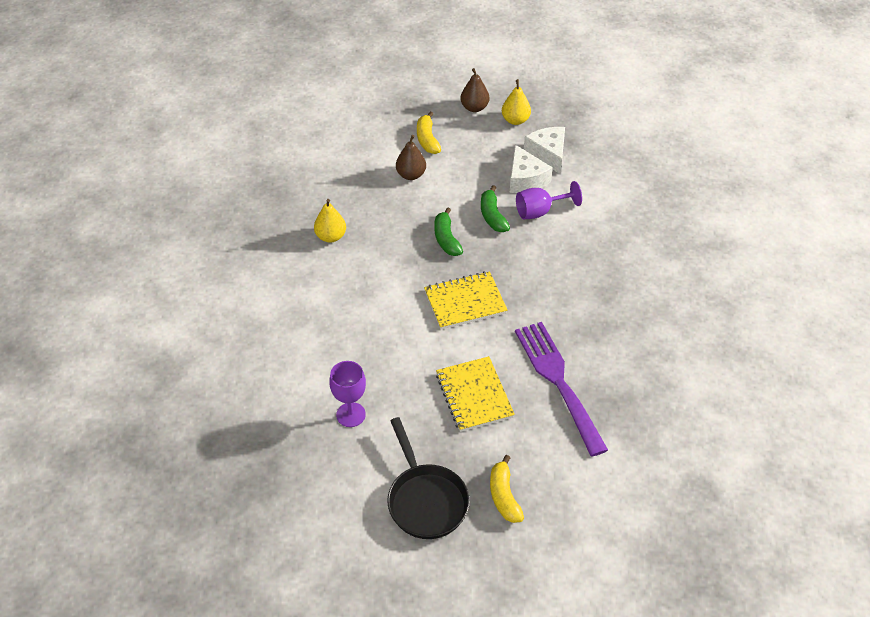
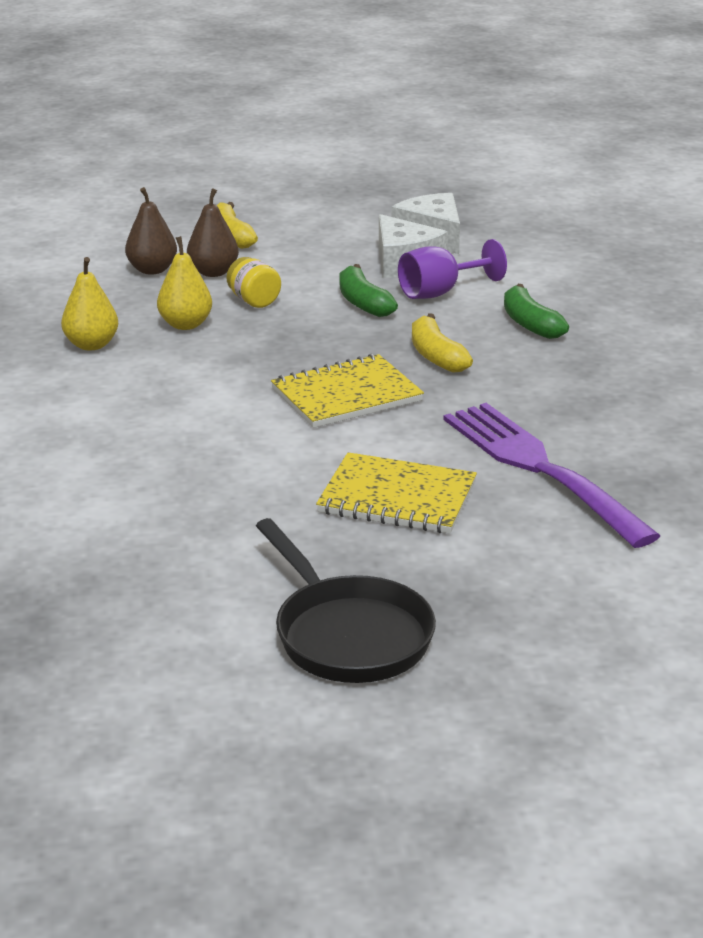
camera: 10 degrees left, 20 degrees down
(351, 414) = (176, 542): purple goblet -> none
(429, 206) = (254, 301): none -> yellow jar
(446, 239) = (292, 332): green banana -> green banana (530, 324)
(474, 107) = (298, 201): brown pear -> brown pear (152, 270)
(474, 395) = (397, 498): yellow notebook -> yellow notebook turned 45 degrees counterclockwise
(504, 496) = (493, 614): yellow banana -> yellow banana (436, 356)
(515, 120) = (368, 208): yellow pear -> yellow pear (185, 324)

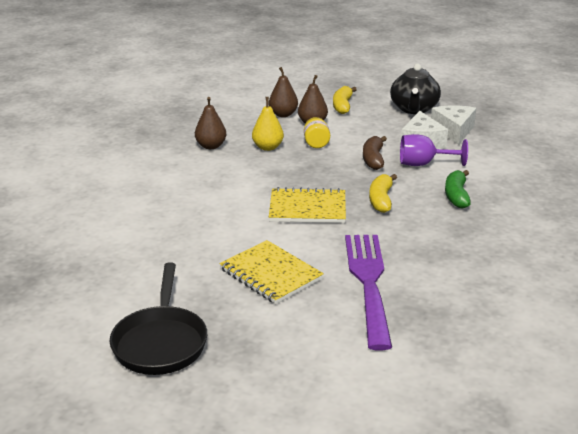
camera: 30 degrees right, 0 degrees up
(91, 345) = (211, 146): yellow pear -> brown pear
(342, 217) = (414, 109): none -> black teapot
(363, 303) = (373, 159): green banana -> brown banana

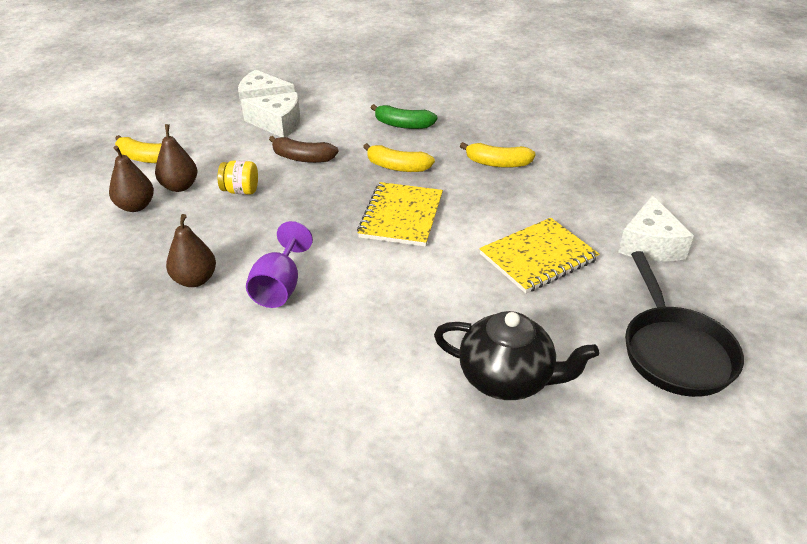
camera: 80 degrees left, 10 degrees up
(160, 342) = (675, 351): black pan -> black pan turned 75 degrees clockwise
(268, 147) = (229, 229): yellow pear -> none
(309, 337) = (650, 244): none -> white cheese
(369, 283) = (557, 197): purple fork -> none
(414, 109) = (191, 114): black teapot -> black teapot (507, 378)
(414, 248) = (497, 163): none -> yellow banana
(423, 164) = (329, 131): purple goblet -> purple goblet (279, 287)

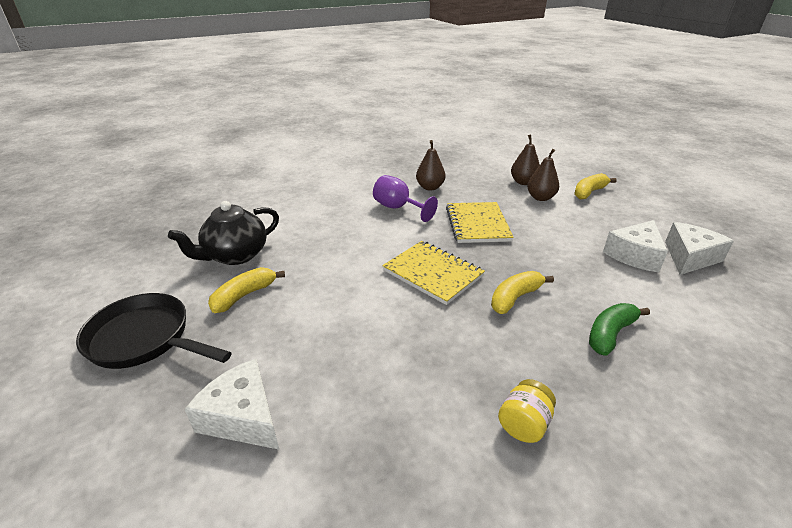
camera: 120 degrees right, 5 degrees down
(240, 191) = (520, 216): yellow jar -> yellow jar (523, 424)
(302, 158) = (559, 252): brown banana -> none
(497, 163) = (482, 374): yellow banana -> yellow banana (244, 295)
(538, 257) = (312, 323): yellow notebook -> yellow notebook (477, 224)

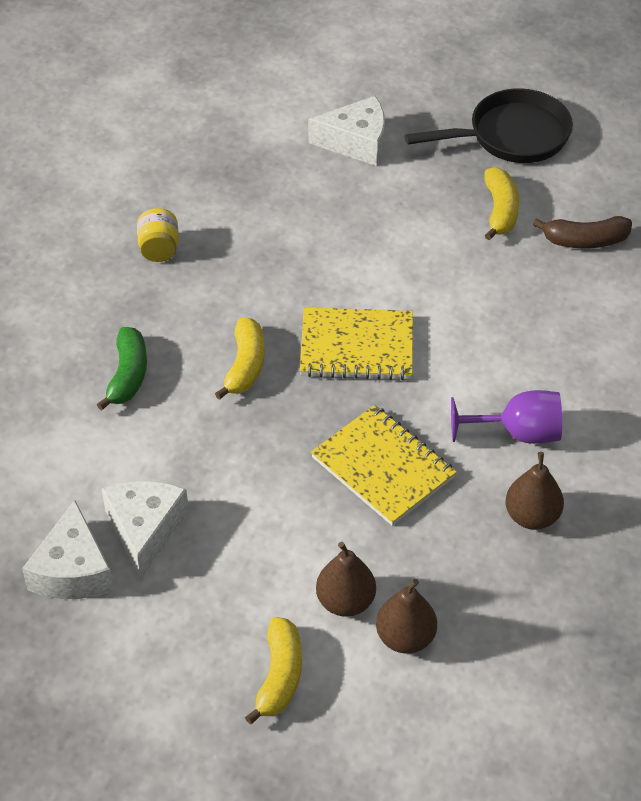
camera: 140 degrees right, 15 degrees up
(235, 255) = (585, 241): black teapot -> brown banana

